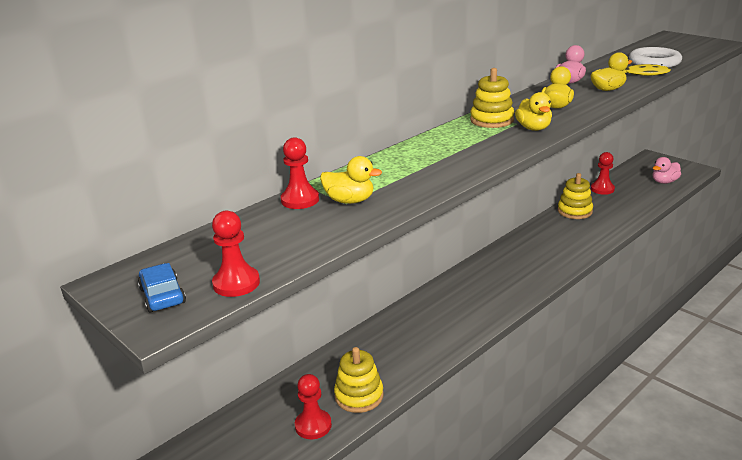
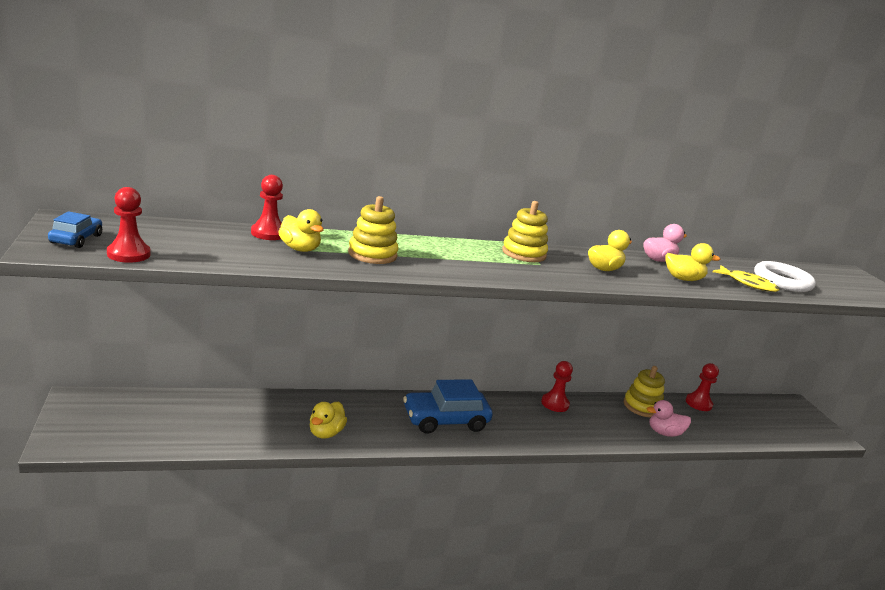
camera: 25 degrees right, 5 degrees down
(313, 425) = (201, 433): red pawn -> red pawn (555, 404)
(359, 396) = (260, 434): yellow stacking toy -> yellow stacking toy (372, 254)
(471, 298) = (445, 420): none -> blue car
(533, 128) = (547, 273): yellow duck -> yellow duck (325, 433)
(664, 182) = (778, 429): pink duck -> pink duck (664, 433)

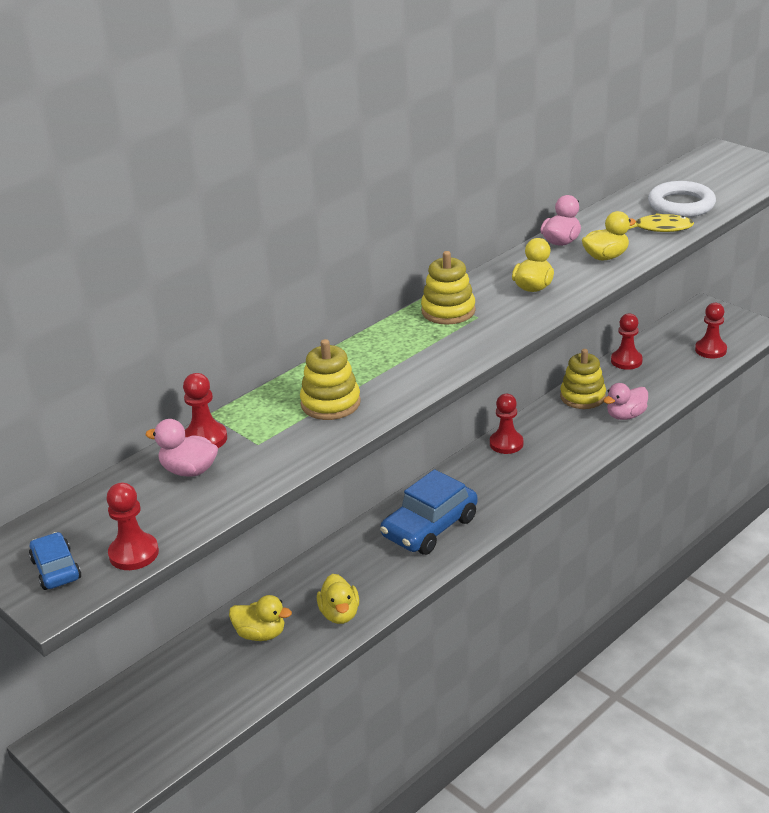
camera: 25 degrees left, 10 degrees up
(232, 240) = (189, 470): none -> pink duck
(300, 249) = (262, 440): yellow duck -> yellow duck (261, 634)
(776, 429) = (710, 350): none -> red pawn

